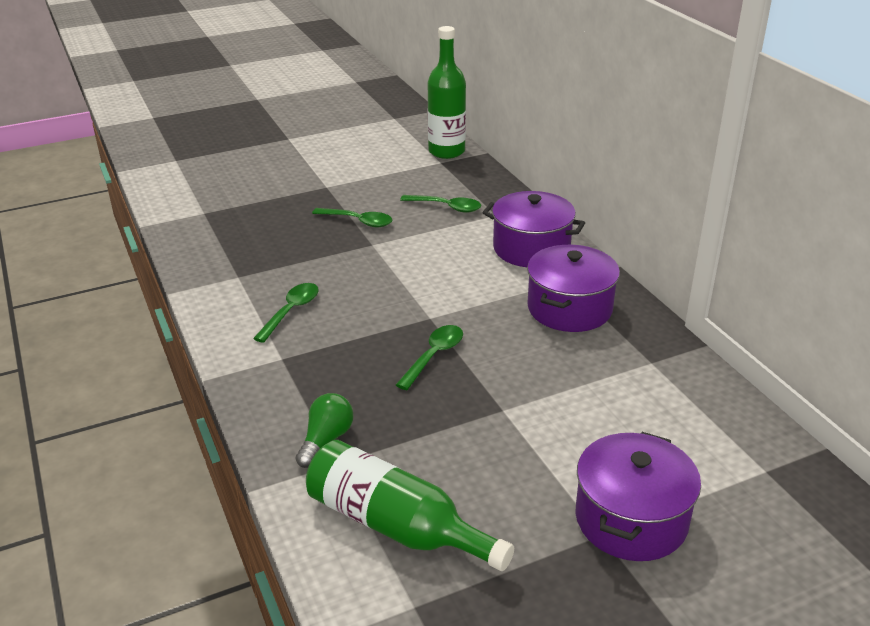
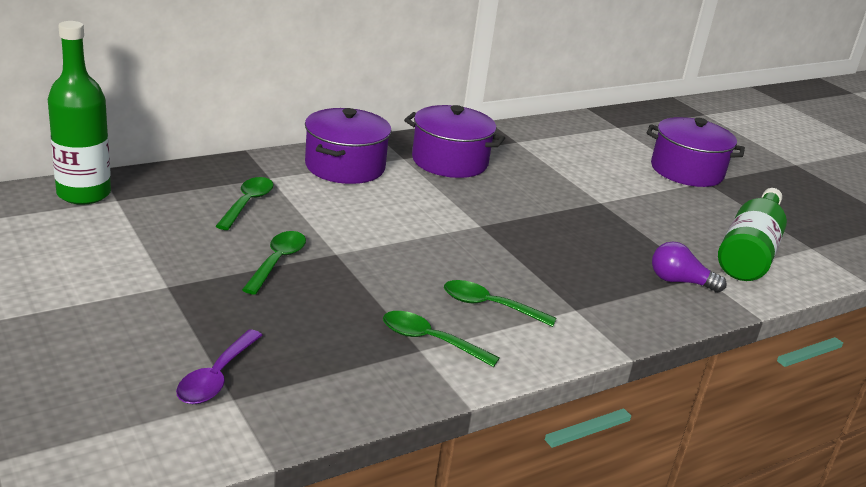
camera: 100 degrees left, 5 degrees down
(225, 207) = (216, 377): none -> purple spoon
(326, 440) = (679, 281): green light bulb -> purple light bulb
(434, 356) = (541, 226): green spoon -> green spoon (430, 340)

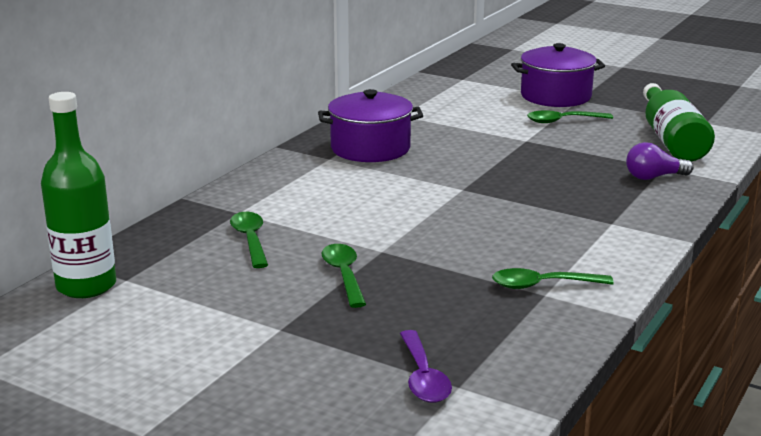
camera: 25 degrees left, 5 degrees down
(345, 166) = (290, 181): purple pot -> none
(489, 306) = (550, 244): green spoon -> green spoon (562, 121)

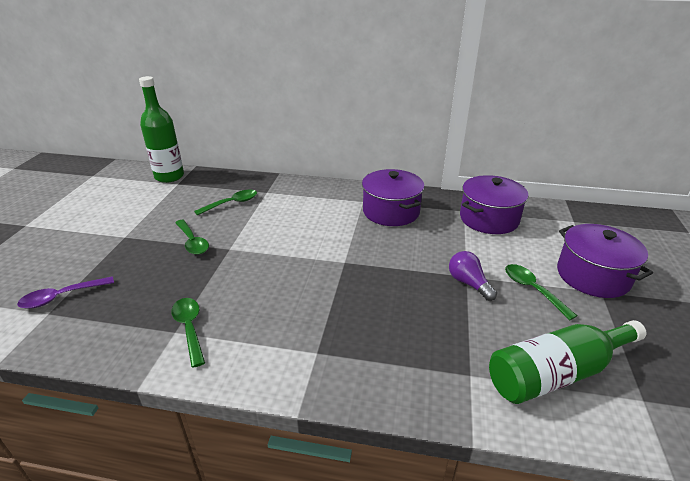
camera: 70 degrees right, 10 degrees up
(344, 275) = (192, 242): green spoon -> green spoon turned 90 degrees clockwise
(428, 109) = (489, 219): none -> purple pot
(654, 177) = (440, 370): purple light bulb -> purple light bulb (469, 283)

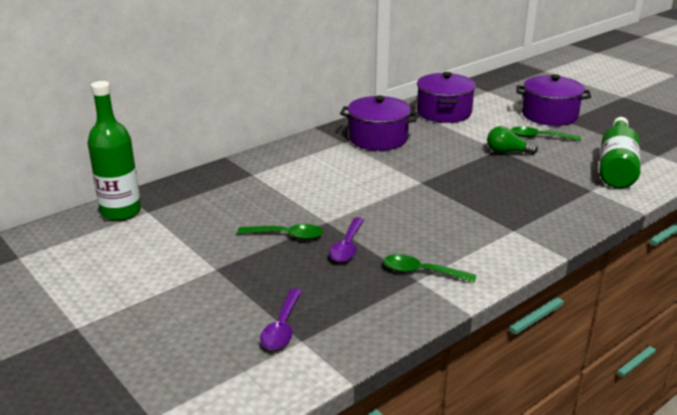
camera: 50 degrees left, 5 degrees down
(199, 274) = (347, 246): none -> purple spoon
(232, 203) = (245, 196): green spoon -> none
(469, 283) = (507, 152): purple light bulb -> green light bulb

